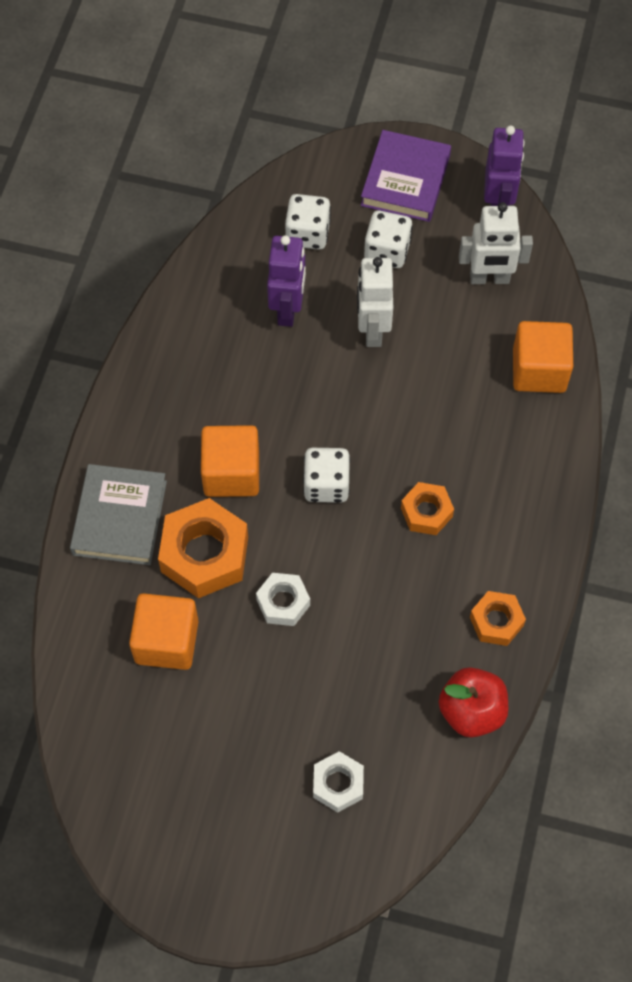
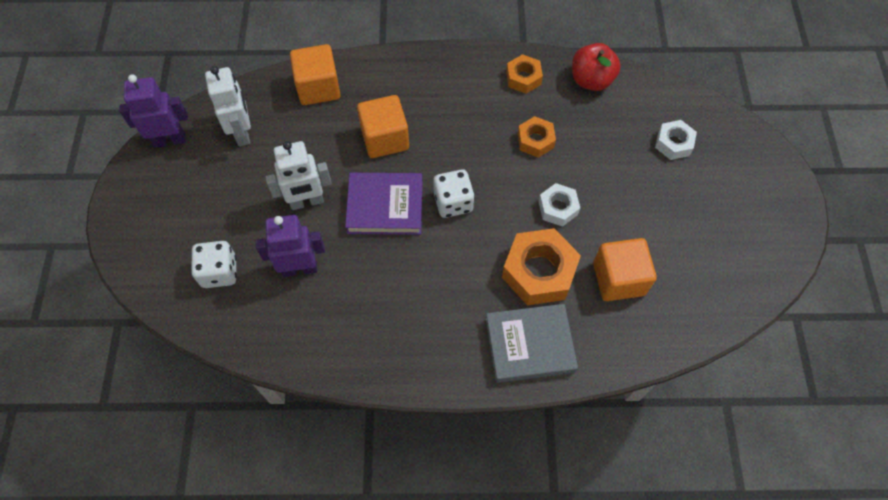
camera: 105 degrees left, 0 degrees up
(231, 473) = (463, 271): orange cube -> orange cube (385, 138)
(387, 251) = (228, 208): white dice -> none
(405, 180) = (152, 210): purple book -> purple book (385, 206)
(426, 512) = (455, 134): orange nut -> orange nut (535, 140)

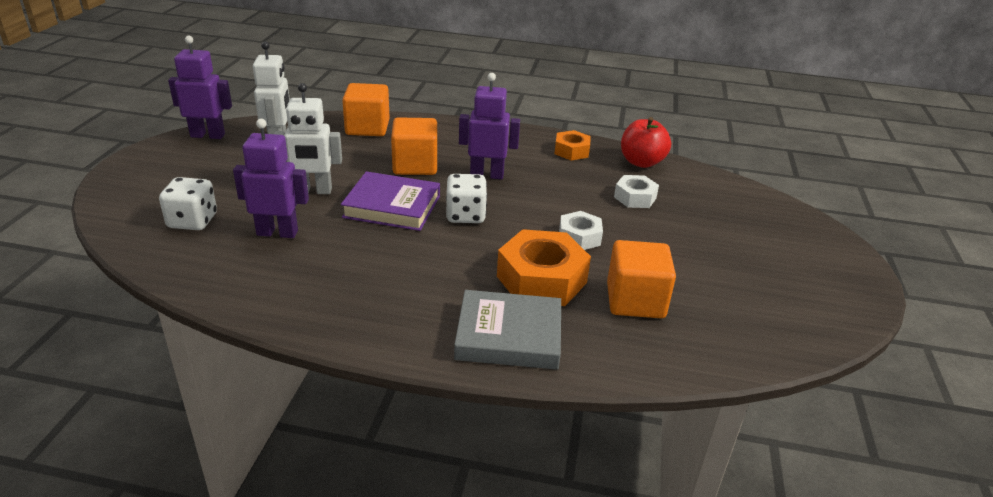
camera: 10 degrees right, 30 degrees down
(455, 137) = (487, 175): none -> purple robot
(535, 140) = (570, 190): orange nut -> none
(673, 143) = (722, 214): white nut -> white nut (635, 198)

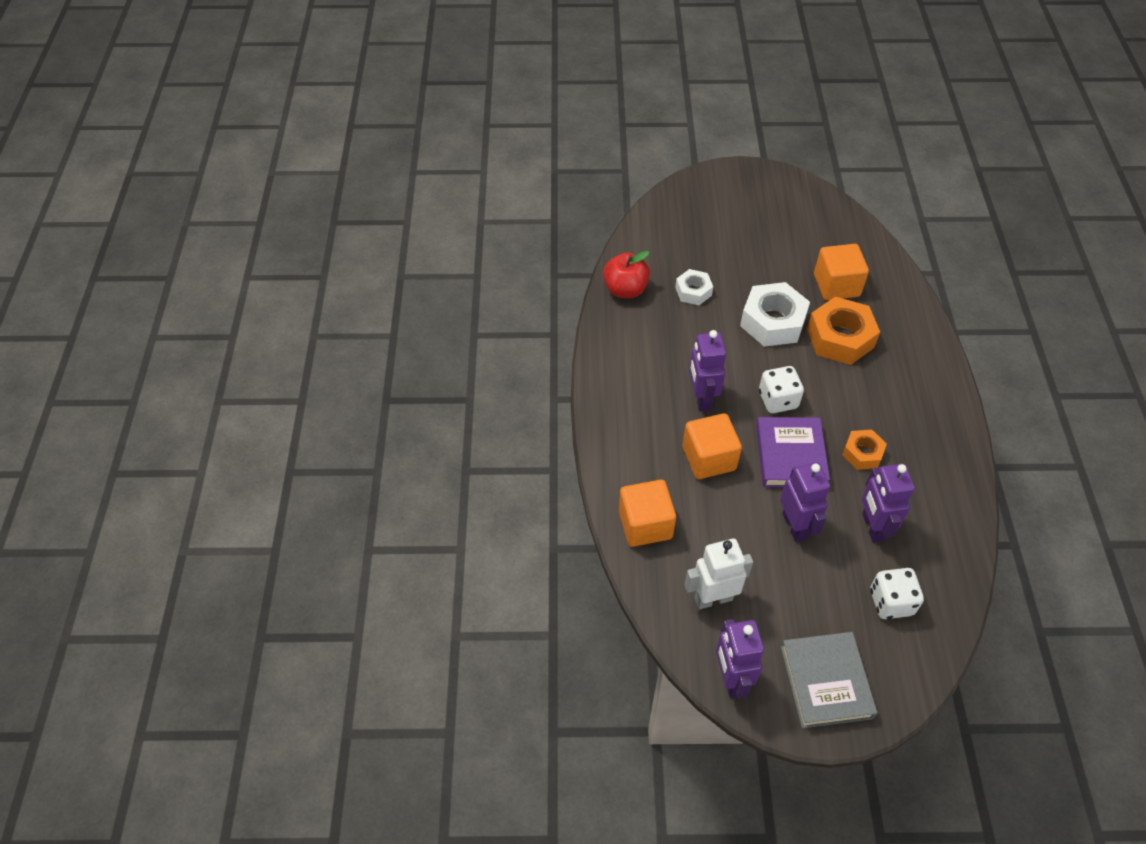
camera: 100 degrees left, 20 degrees up
(313, 191) = (795, 526): white robot -> purple robot
(509, 335) = (910, 347): grey book -> grey book (826, 682)
(571, 151) = (625, 341): orange nut -> orange nut (862, 453)
(579, 237) = (772, 322): white nut -> white nut, size x1.77

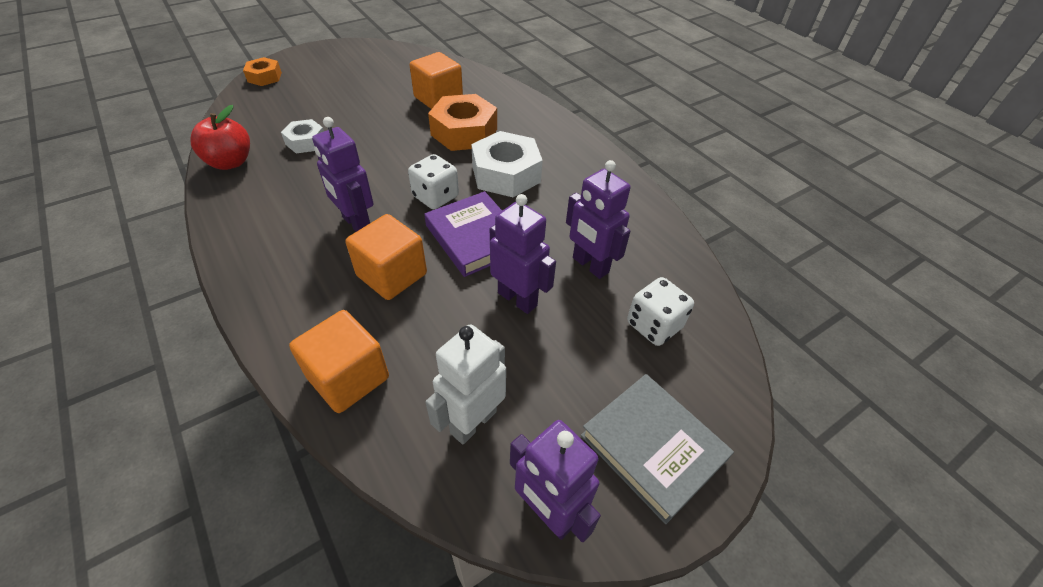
camera: 35 degrees left, 5 degrees down
(772, 322) = (396, 140): white nut -> white nut (506, 174)
(862, 453) = (539, 209): orange nut -> orange nut (264, 77)

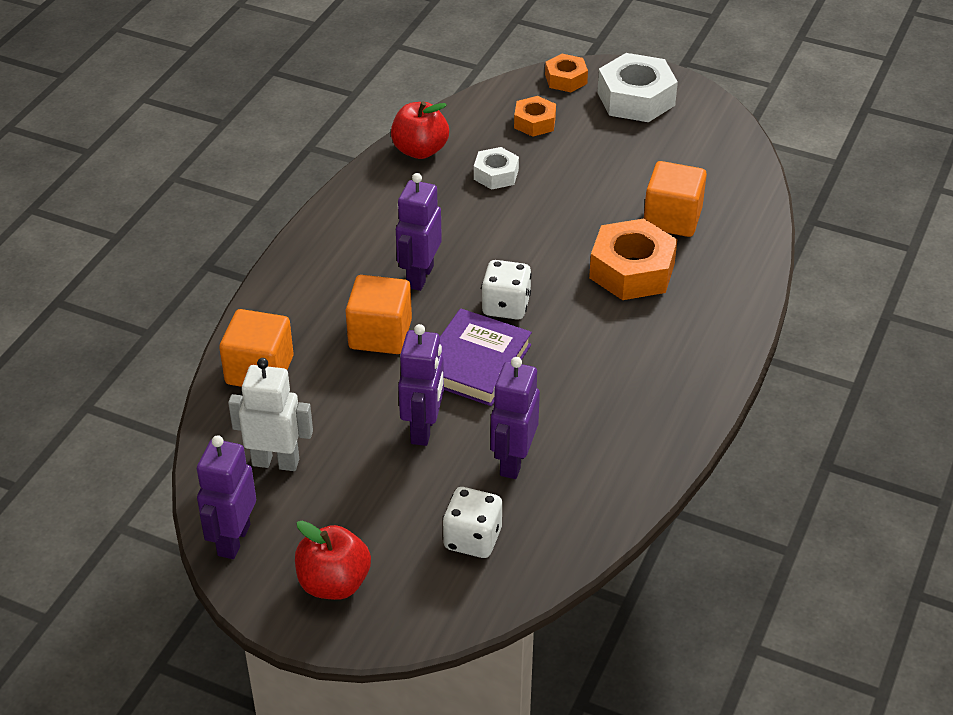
camera: 60 degrees right, 5 degrees down
(283, 105) = (534, 122): none -> orange nut
(506, 174) = (593, 338): white nut -> white nut (636, 99)
(652, 448) = (334, 583): grey book -> red apple

